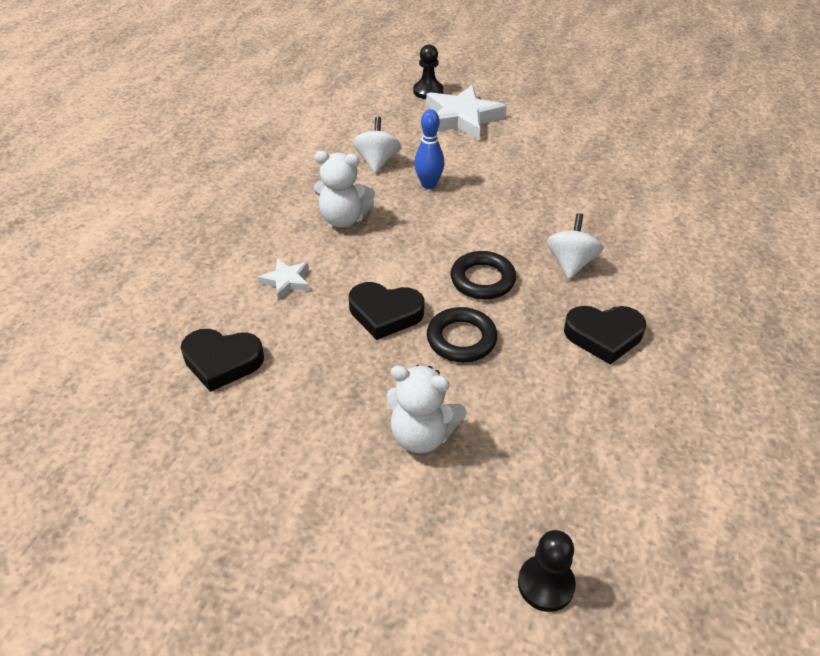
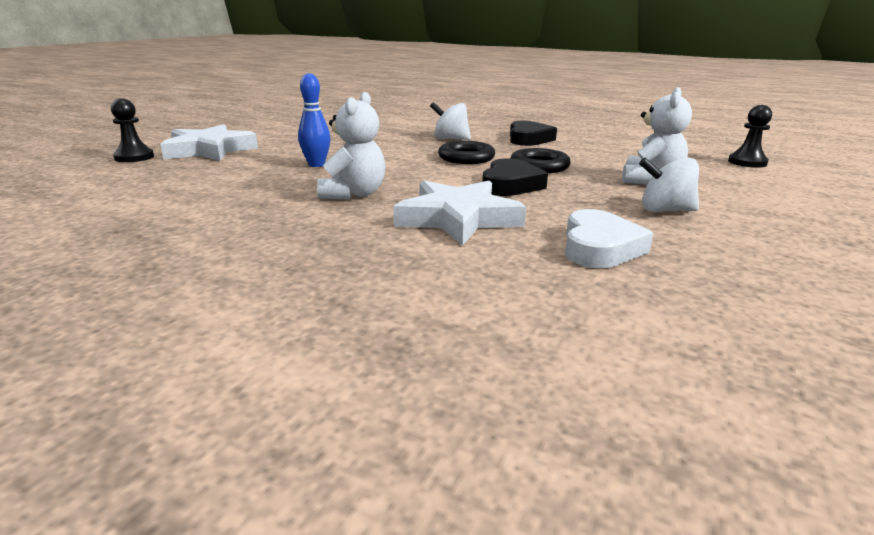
camera: 85 degrees left, 20 degrees down
(222, 361) = (599, 247): black heart -> white heart
(286, 281) = (458, 219): white star -> white star, size x1.99
(377, 161) = (253, 179): white spinning top -> white spinning top (665, 210)

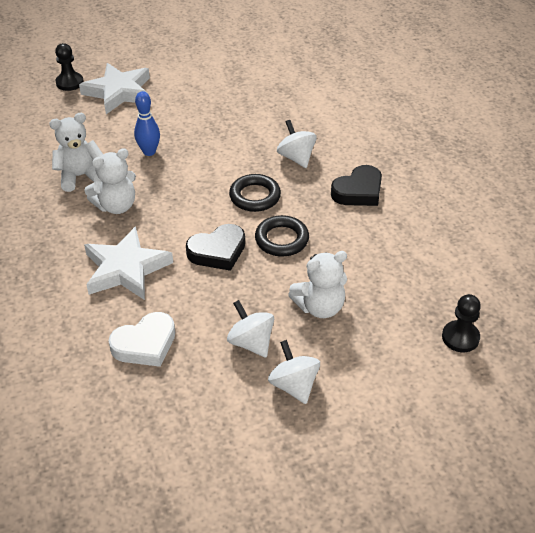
camera: 45 degrees right, 20 degrees up
(269, 192) = (80, 176): none -> white teddy bear
(751, 215) = (294, 385): none -> white spinning top

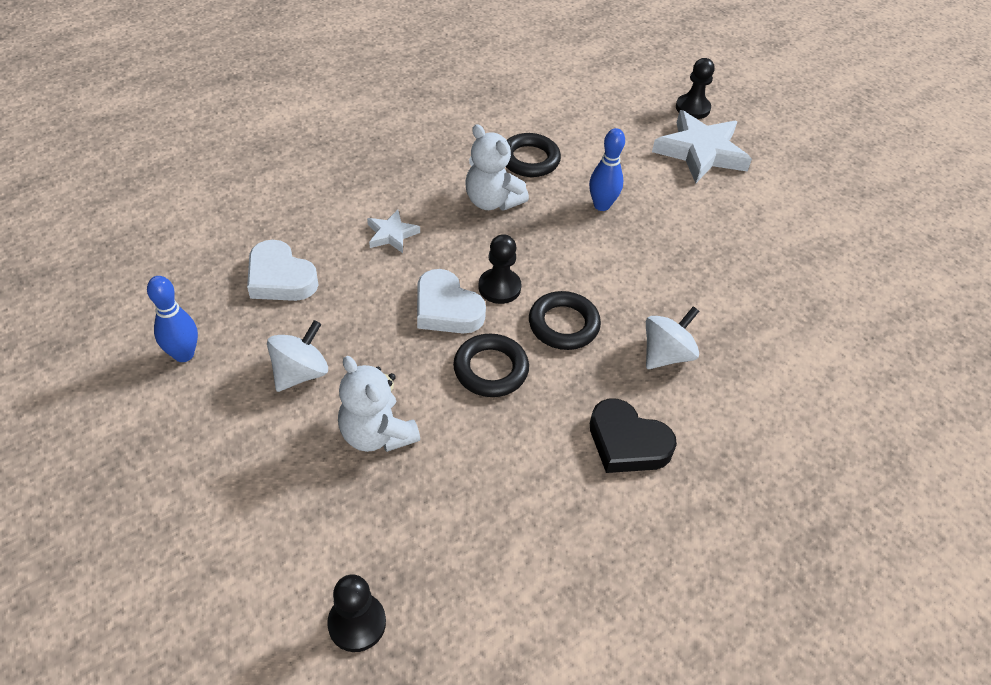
camera: 70 degrees right, 5 degrees up
(80, 176) = (529, 160): white teddy bear -> black ring
(126, 269) = (391, 234): white star -> white star, size x0.50
(207, 415) = (184, 354): none -> blue bowling pin
(208, 220) = (499, 287): none -> black pawn
(218, 251) = (446, 309): black heart -> white heart
(294, 385) = (238, 429): white spinning top -> none

